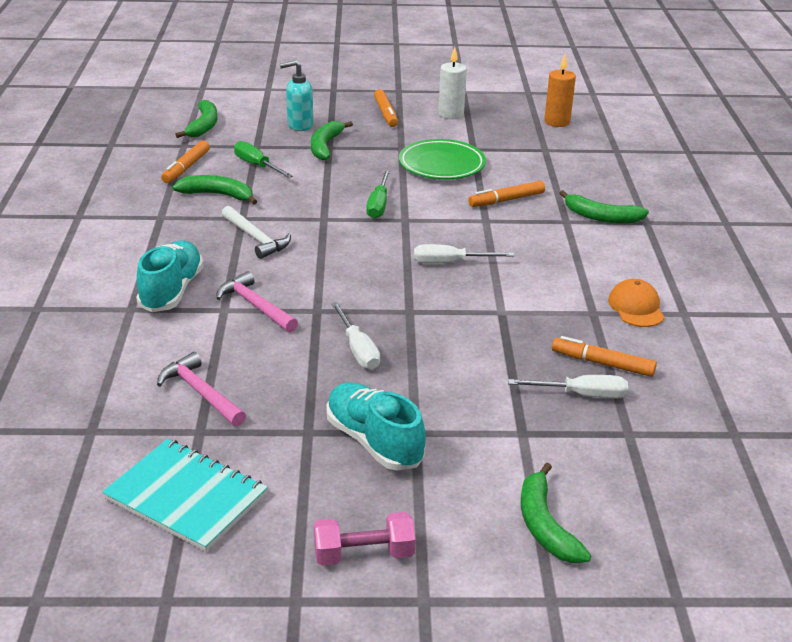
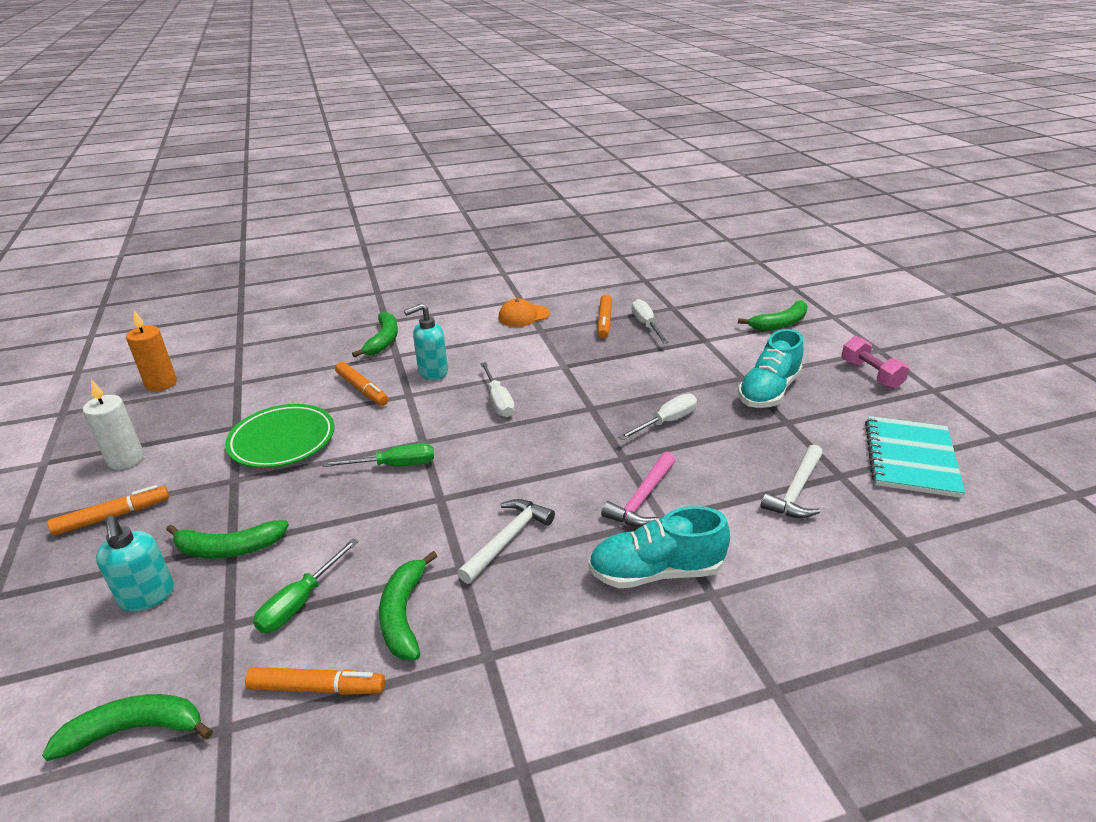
camera: 105 degrees left, 0 degrees up
(201, 392) = (796, 491): pink hammer -> white hammer
(522, 236) = (432, 372): none -> turquoise soap dispenser

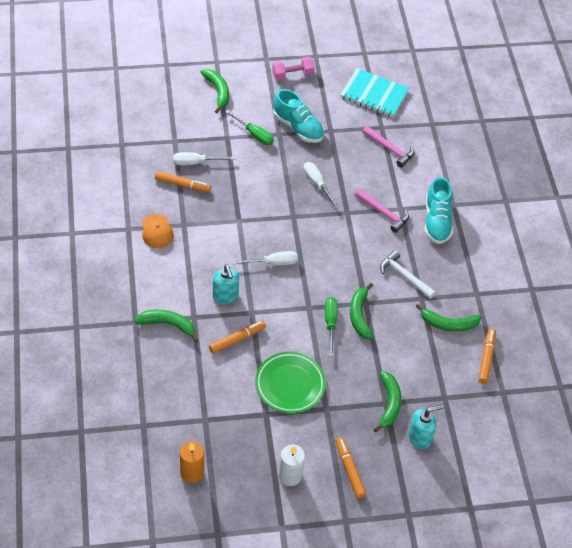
camera: 85 degrees left, 20 degrees up
(135, 730) = (500, 426): green banana -> green banana (359, 315)
(300, 602) = (434, 367): green screwdriver -> green screwdriver (254, 134)
(796, 491) = (390, 149): white hammer -> pink hammer

